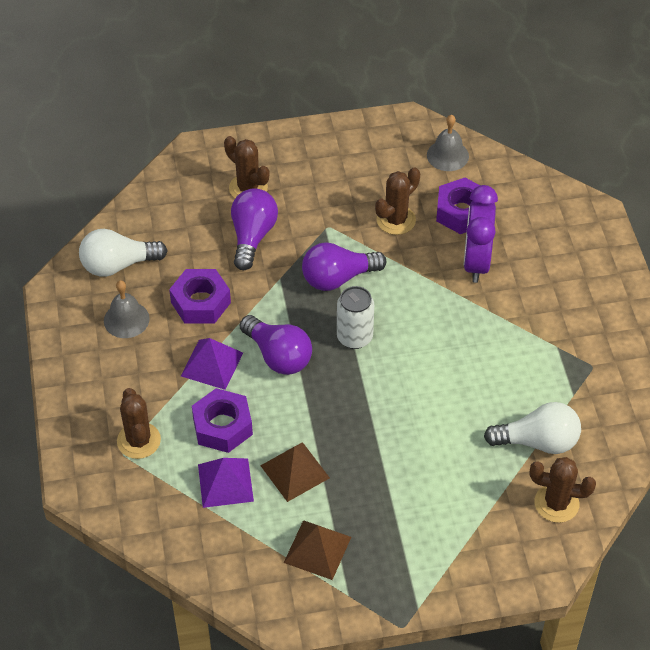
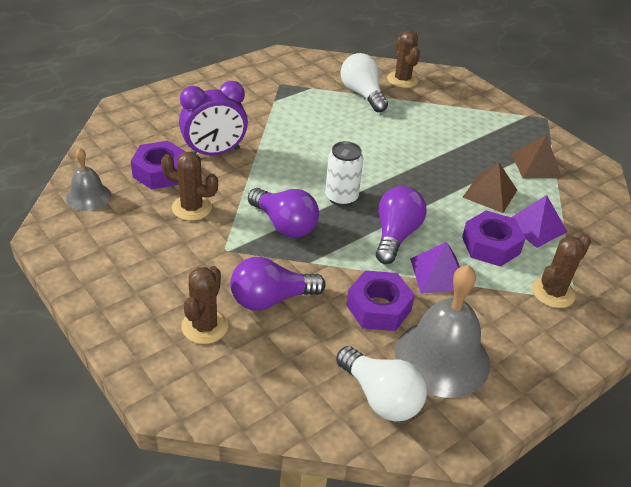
camera: 120 degrees left, 10 degrees down
(126, 319) = (442, 358): grey bell -> grey bell, size x1.82

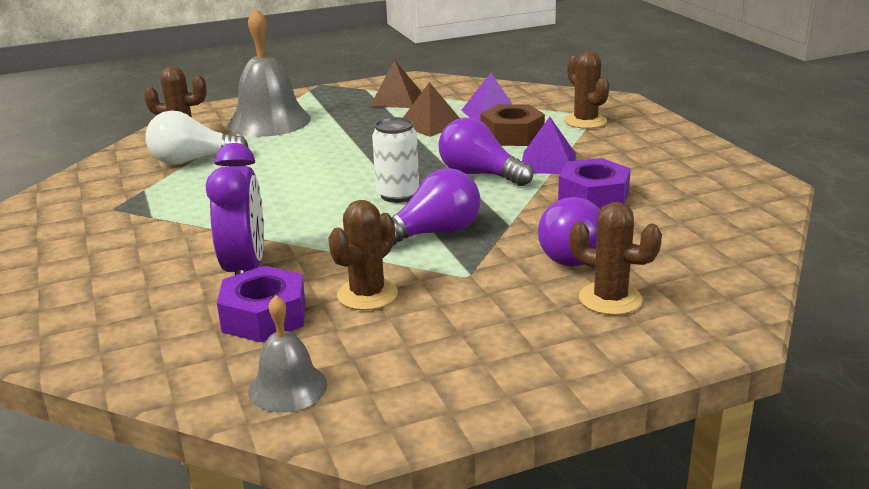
camera: 70 degrees left, 15 degrees down
(381, 397) = (720, 210): white light bulb -> none
(442, 358) = (667, 176): grey bell -> grey bell (269, 121)
(490, 245) = (512, 135): purple nut -> brown nut

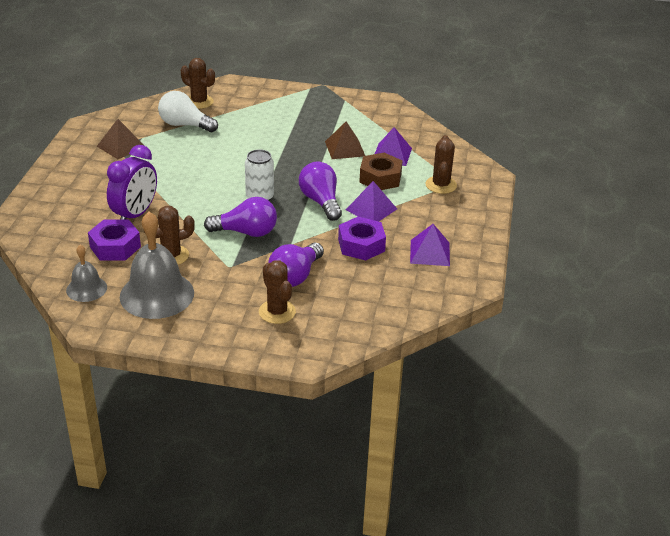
camera: 30 degrees right, 10 degrees up
(269, 121) = (257, 108): grey bell -> grey bell (157, 294)
(396, 99) = (351, 118): brown pyramid -> brown pyramid (121, 146)
(677, 177) = (429, 252): none -> purple pyramid

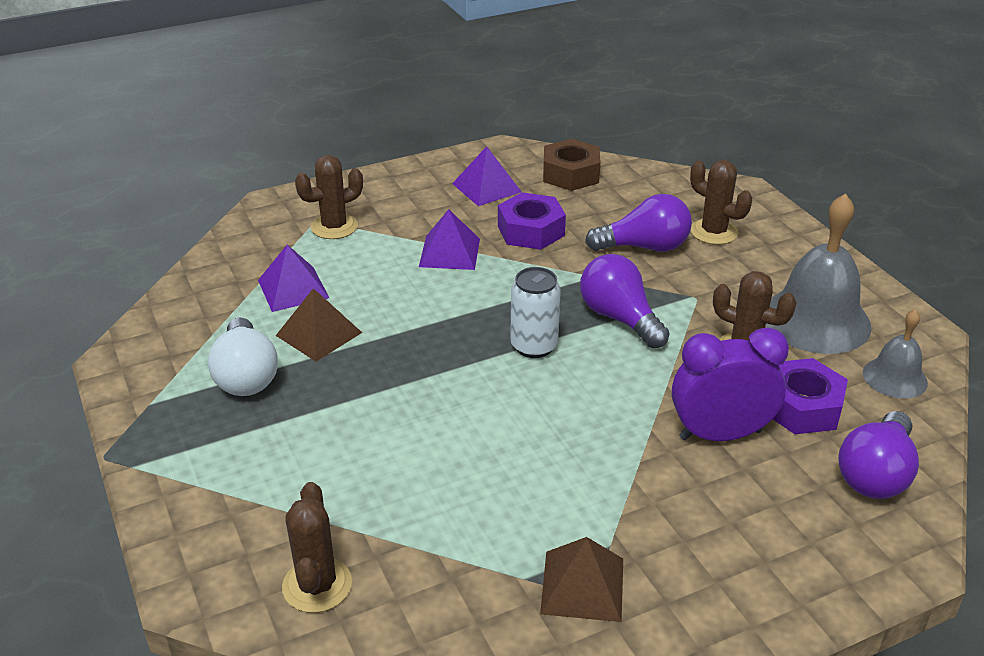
camera: 125 degrees left, 0 degrees up
(185, 125) = (423, 548): white light bulb -> white light bulb (246, 376)
(277, 312) = (714, 232): brown cactus -> brown cactus turned 75 degrees counterclockwise
(321, 202) = (480, 294): purple light bulb -> purple light bulb (875, 474)
(380, 178) = (368, 274): brown nut -> brown nut (571, 174)

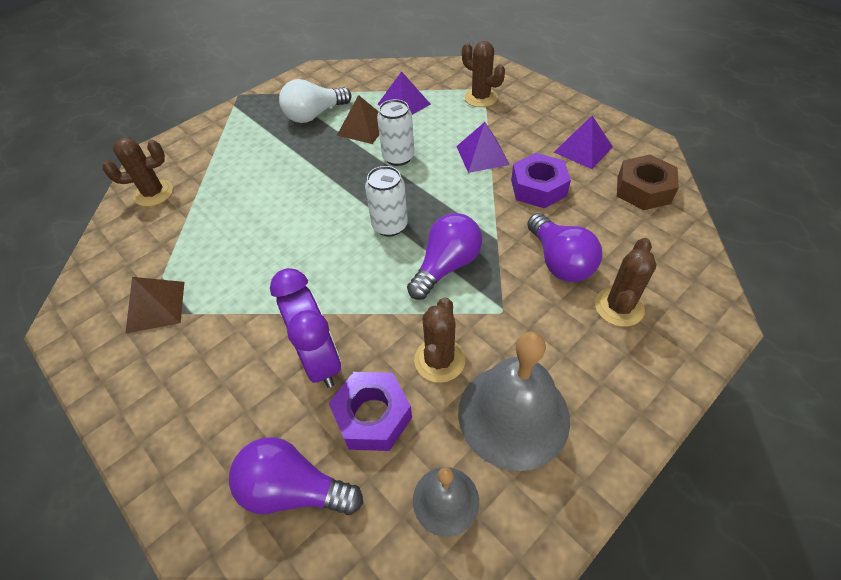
camera: 75 degrees right, 15 degrees up
(408, 315) = (398, 157): none -> white can

